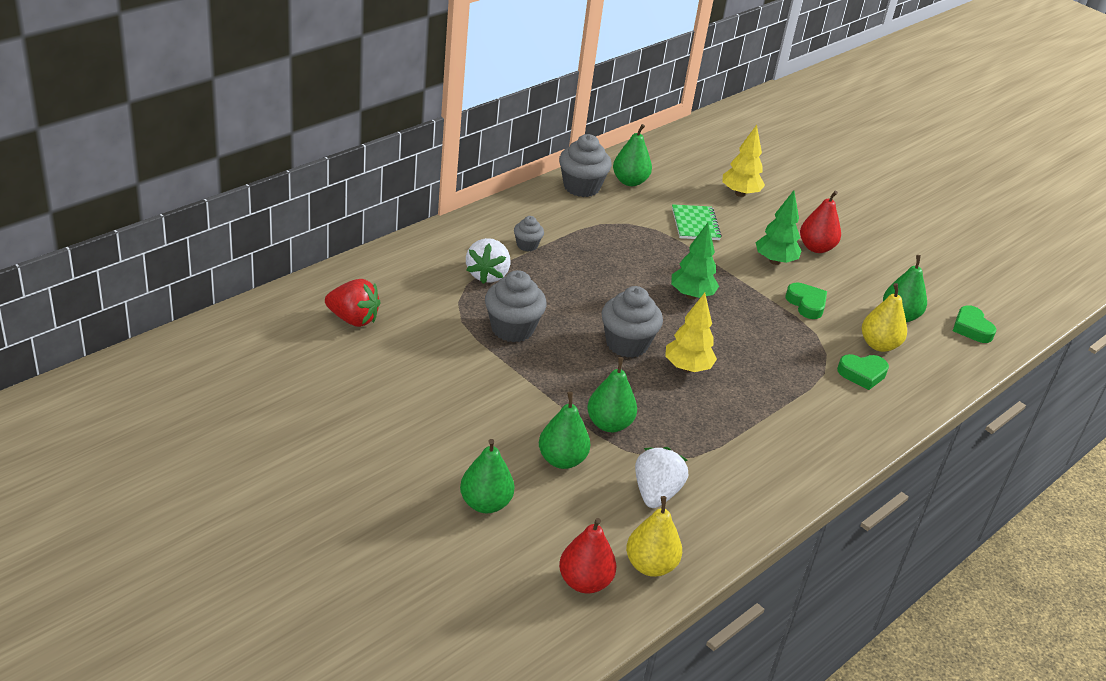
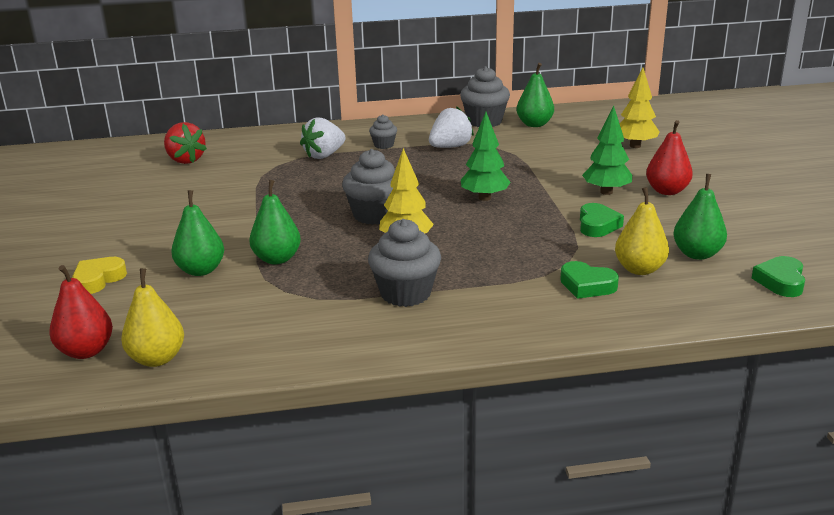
camera: 40 degrees right, 10 degrees down
(485, 503) = (98, 279): green pear -> yellow heart
(512, 329) = (293, 187): grey cupcake -> grey cupcake (405, 293)
(656, 493) = (243, 313): white strawberry -> white strawberry (450, 147)
(695, 224) = (558, 157): green notebook -> none

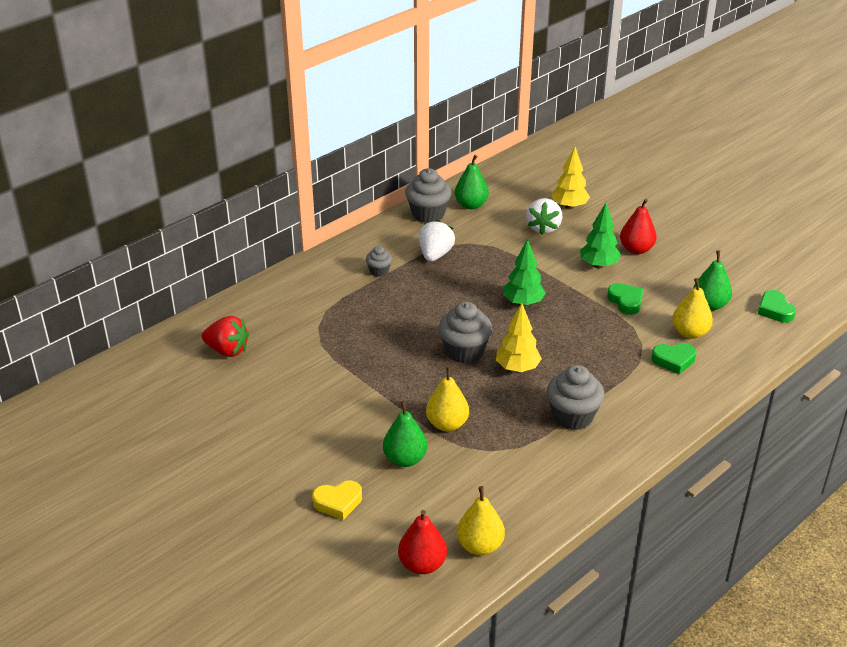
camera: 35 degrees left, 10 degrees up
(98, 279) = (338, 502): yellow heart -> yellow heart turned 105 degrees counterclockwise
(277, 259) = (447, 424): green pear -> yellow pear
(324, 155) = (344, 301): white strawberry -> white strawberry (543, 228)

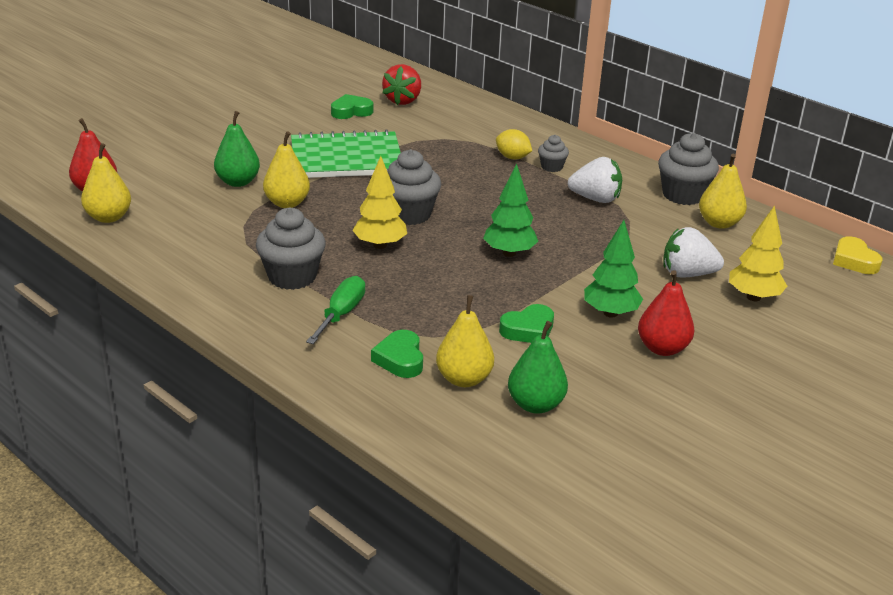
camera: 85 degrees right, 5 degrees down
(338, 502) = (186, 153): yellow heart -> yellow heart (854, 261)
(358, 388) = (346, 159): none -> green notebook
(360, 290) = (512, 157): none -> yellow lemon
(471, 205) = (719, 223): green pear -> yellow pear
(622, 389) = (341, 314): none -> green screwdriver
(775, 310) = (534, 472): green heart -> green heart (351, 111)

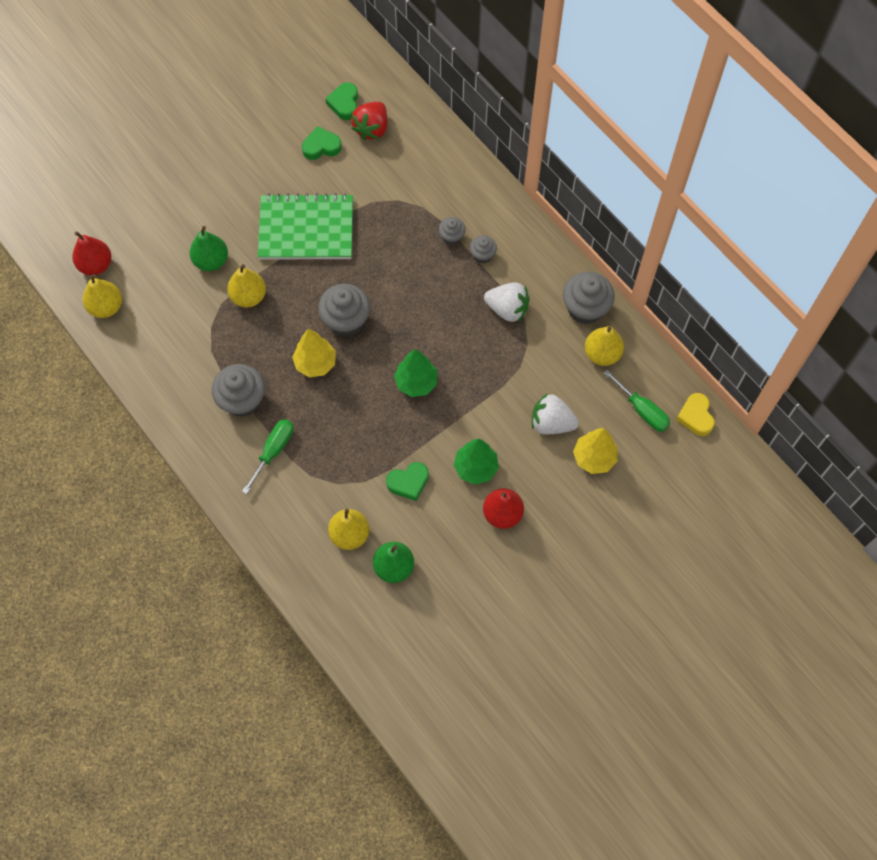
camera: 10 degrees right, 35 degrees up
(400, 359) = (308, 508): green heart -> green heart (344, 103)
(512, 157) = (451, 237): yellow lemon -> grey cupcake
(789, 259) = (642, 410): none -> green screwdriver

